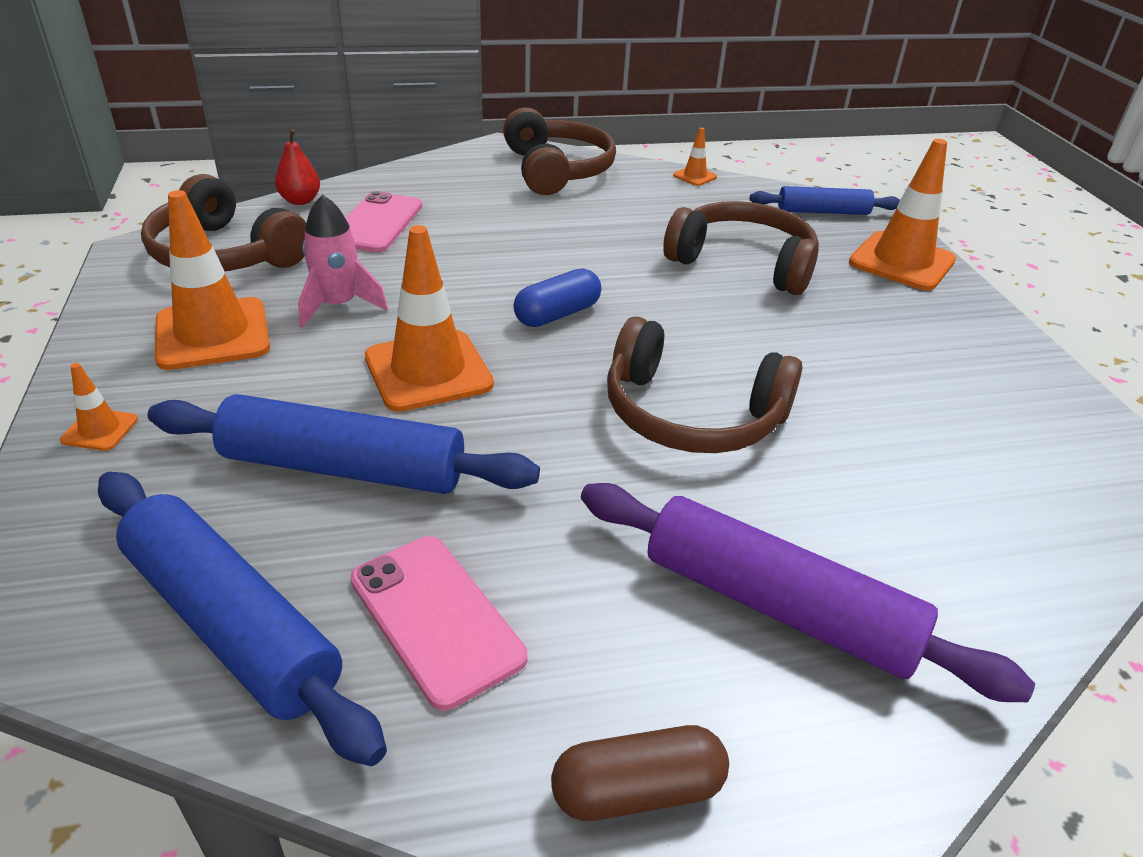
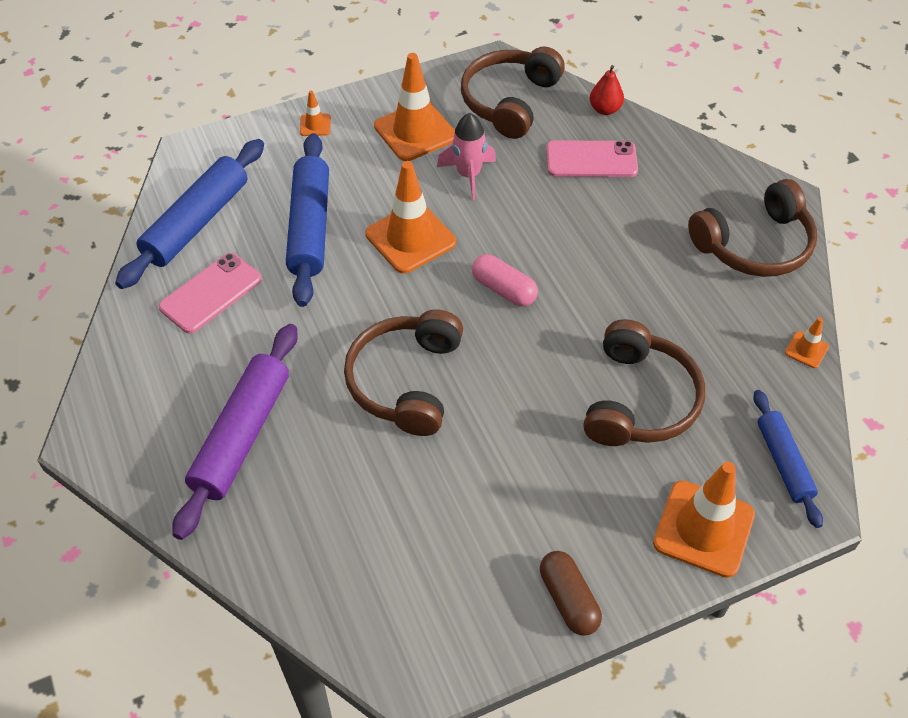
camera: 80 degrees right, 15 degrees up
(557, 314) = (504, 289): blue capsule -> pink capsule
(637, 790) = (126, 385): brown capsule -> brown capsule (568, 599)

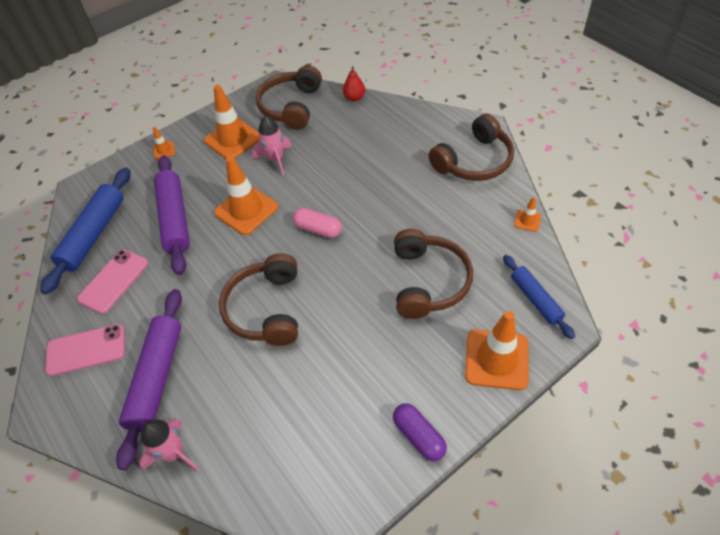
camera: 10 degrees left, 0 degrees up
(244, 536) = (174, 453): none -> pink rocket
(310, 227) = (175, 219): blue rolling pin -> purple rolling pin
(568, 599) = (419, 436): brown capsule -> purple capsule
(591, 160) = (354, 131): pink phone -> pink phone (86, 350)

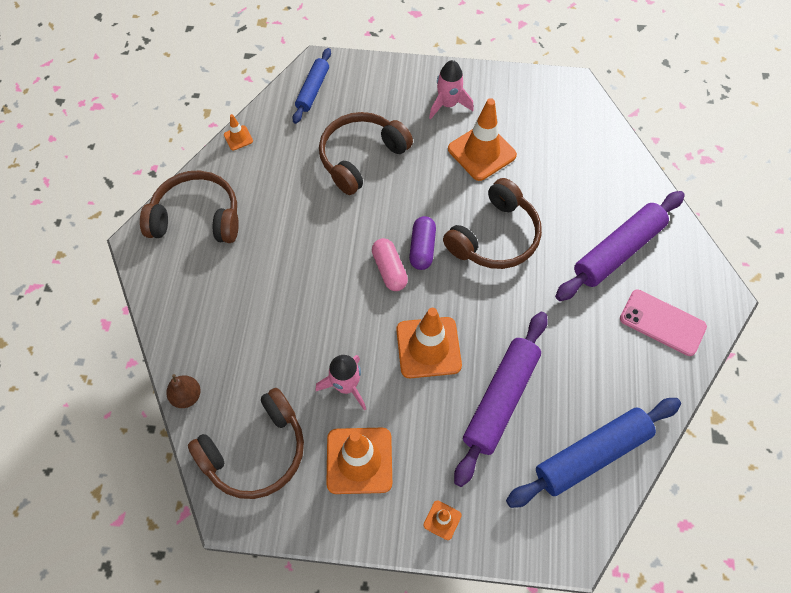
camera: 140 degrees left, 10 degrees up
(114, 281) = (602, 375): pink phone -> none
(174, 453) = (637, 190): pink rocket -> pink rocket (448, 104)
(354, 98) = (187, 396): red pear -> brown pear
(419, 436) = (476, 83): purple capsule -> purple capsule (422, 248)
(496, 359) = (383, 81): orange traffic cone -> orange traffic cone (481, 152)

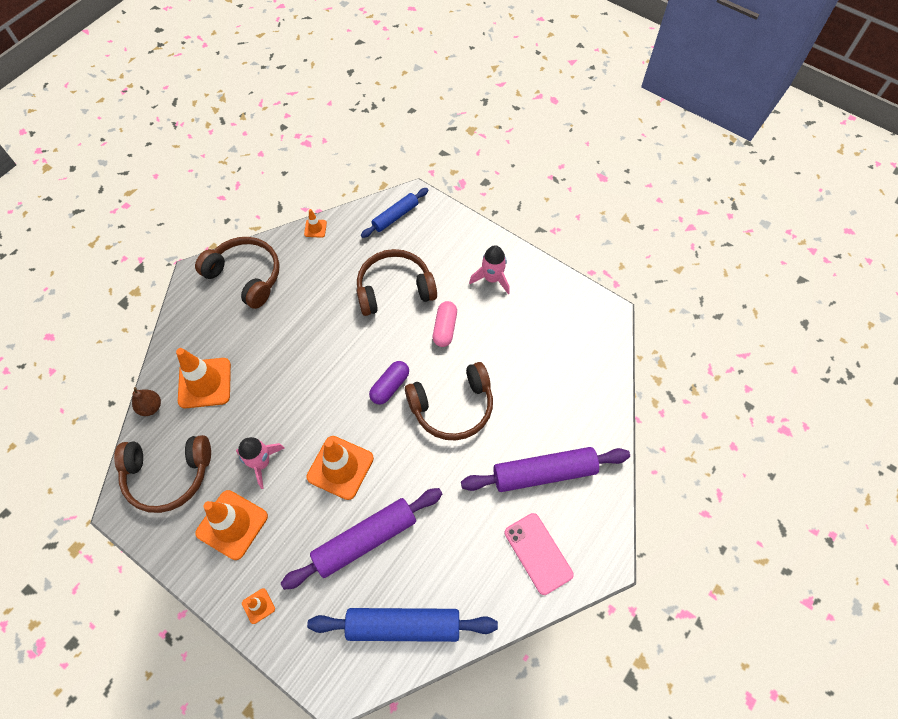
camera: 30 degrees right, 0 degrees up
(389, 270) = (354, 390): pink capsule -> pink capsule (445, 328)
(481, 152) = (491, 332): orange traffic cone -> orange traffic cone (205, 383)

